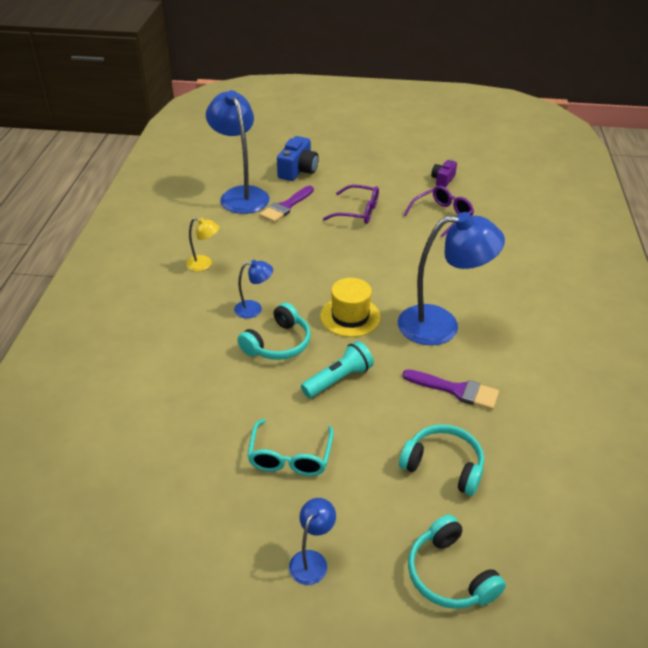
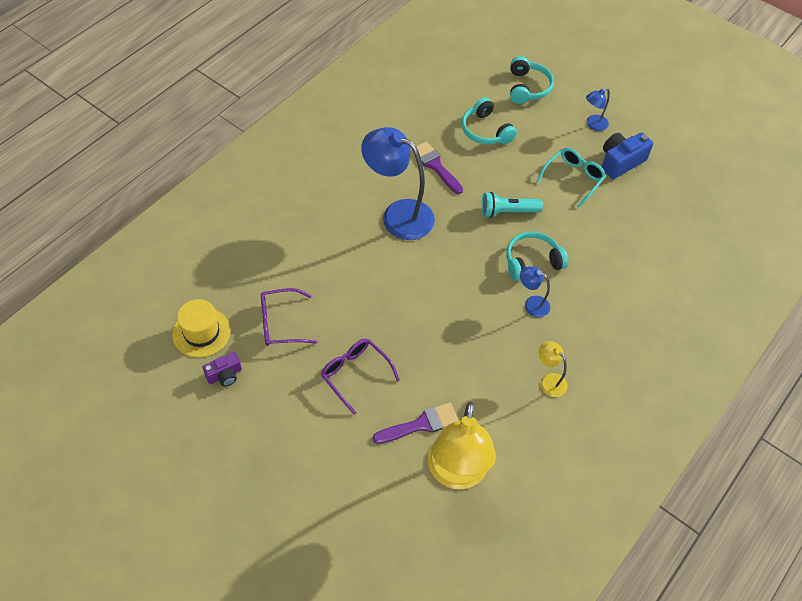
camera: 150 degrees left, 15 degrees up
(241, 195) = (456, 474): blue lamp -> yellow lamp
(298, 170) = (363, 485): blue camera -> blue camera (620, 162)
(350, 316) = (460, 257): yellow hat -> yellow hat (201, 332)

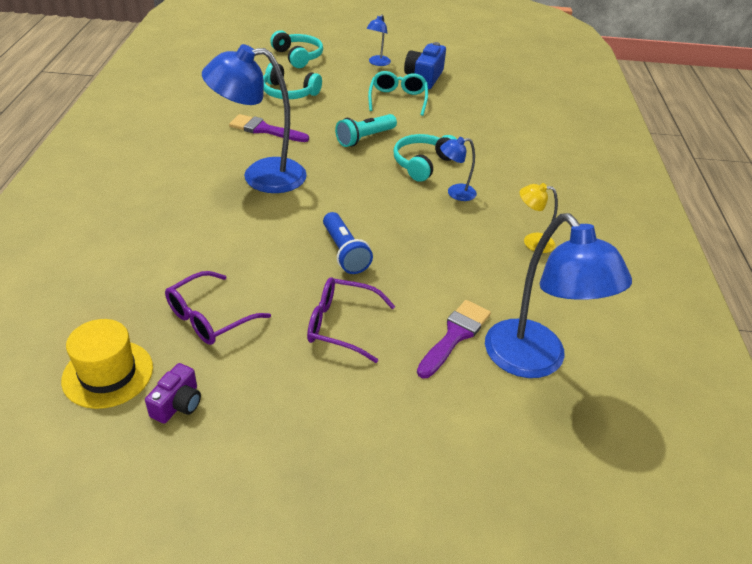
camera: 35 degrees left, 15 degrees down
(403, 316) = (344, 252): none -> blue flashlight
(456, 474) = (535, 361): yellow lamp -> blue lamp

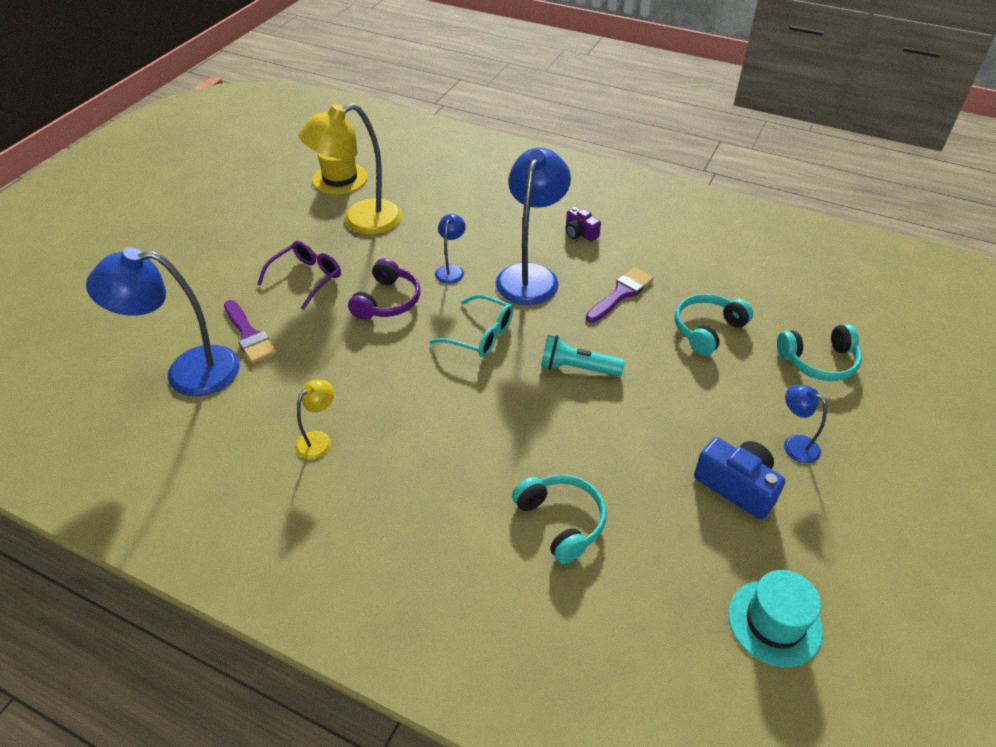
camera: 115 degrees right, 5 degrees up
(178, 404) = (295, 200): purple camera -> purple camera (580, 233)
(210, 317) = (360, 221): purple glasses -> yellow lamp
(344, 252) = (387, 301): blue flashlight -> purple headphones
(365, 138) = (577, 368): turquoise flashlight -> turquoise flashlight turned 60 degrees counterclockwise
(398, 99) = (670, 431): turquoise glasses -> turquoise glasses (480, 335)
(423, 164) = (503, 402): turquoise headphones -> turquoise headphones (561, 521)
(455, 193) = (434, 409): blue lamp -> blue lamp (451, 270)
(500, 66) = (774, 622): none -> turquoise hat

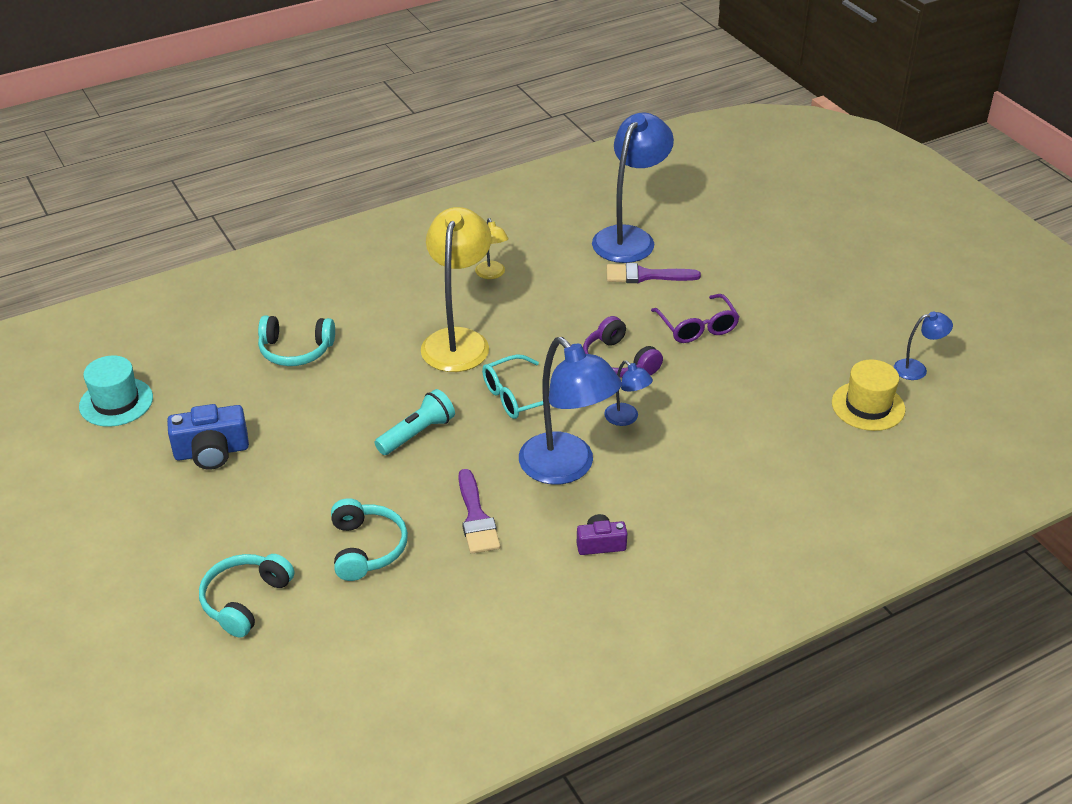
camera: 125 degrees right, 5 degrees down
(360, 221) = (767, 391): yellow lamp -> yellow lamp (458, 340)
(794, 444) = (199, 512): blue lamp -> blue lamp (917, 369)

